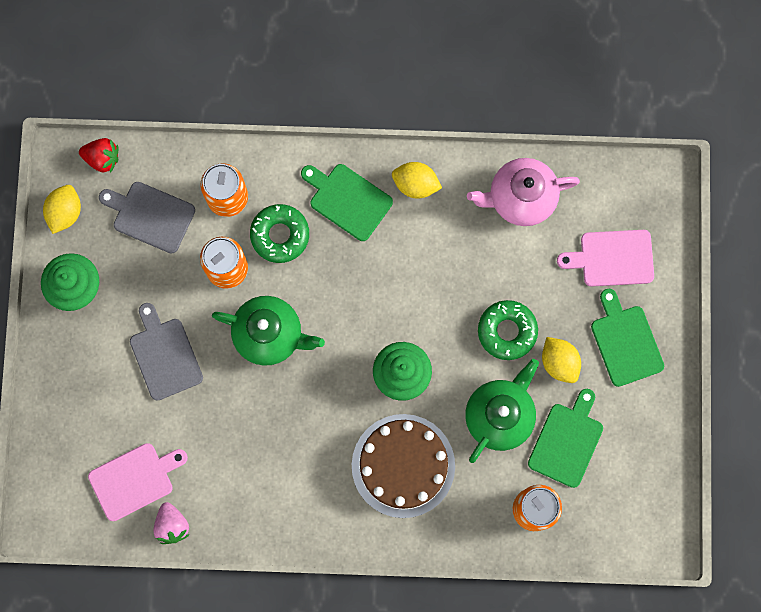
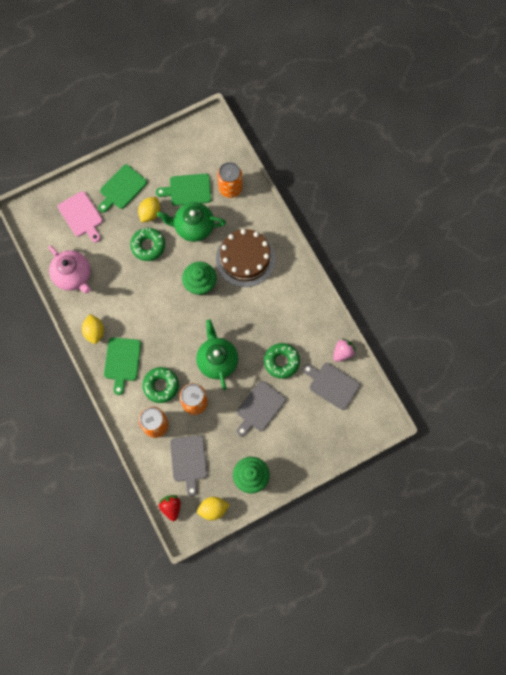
camera: 120 degrees left, 5 degrees down
(134, 480) = (332, 385): pink cutting board -> grey cutting board
(212, 426) = (281, 362): none -> green donut

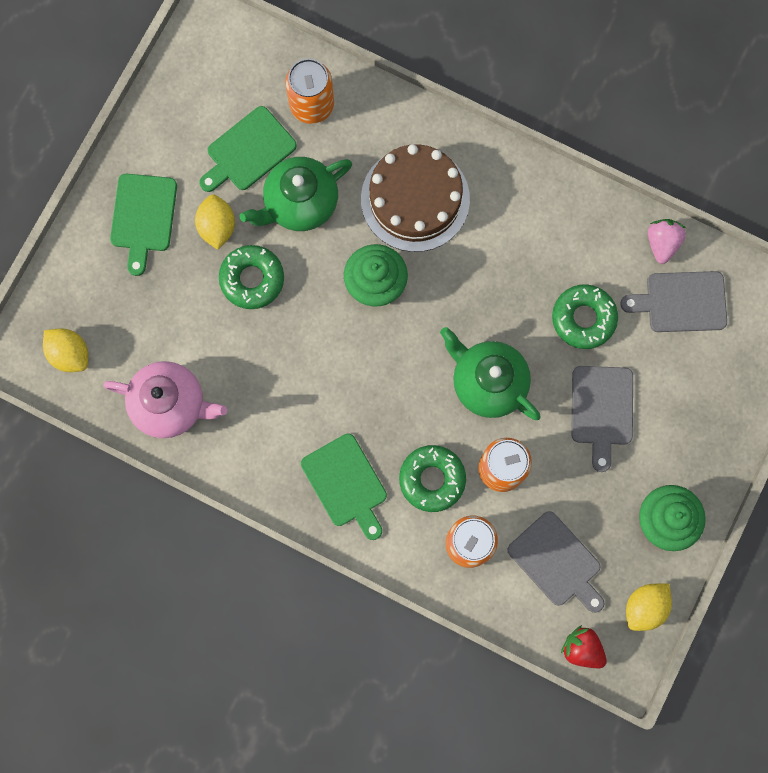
camera: 35 degrees left, 5 degrees up
(81, 216) = (112, 302): pink cutting board -> none
(94, 332) = (269, 468): yellow lemon -> yellow lemon (70, 354)

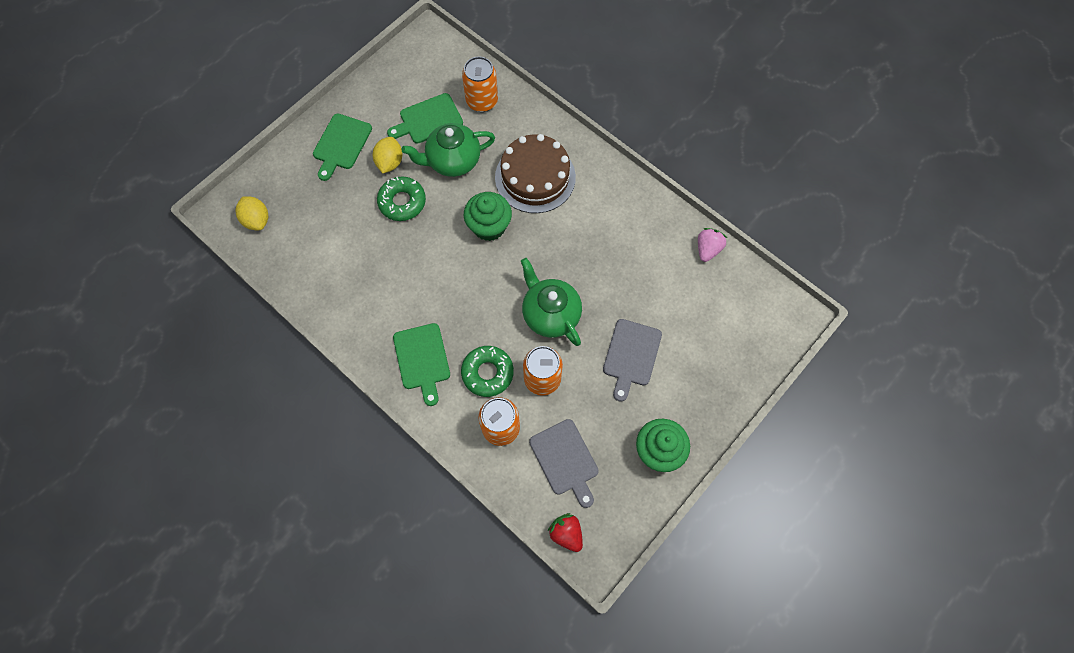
camera: 15 degrees right, 10 degrees down
(171, 404) = (315, 271): pink teapot -> none
(583, 318) = (635, 287): green donut -> none
(645, 607) = (625, 514): yellow lemon -> none
(681, 302) = (712, 293): grey cutting board -> none

